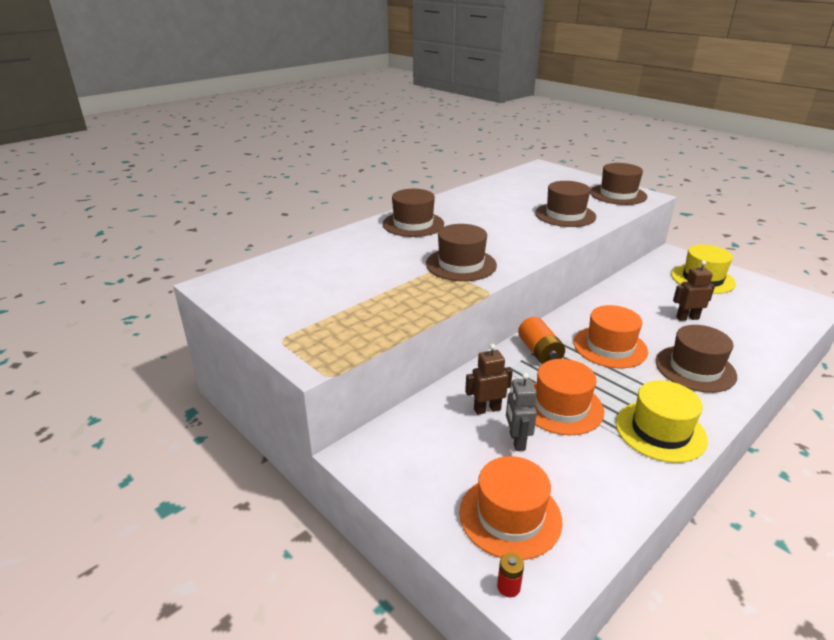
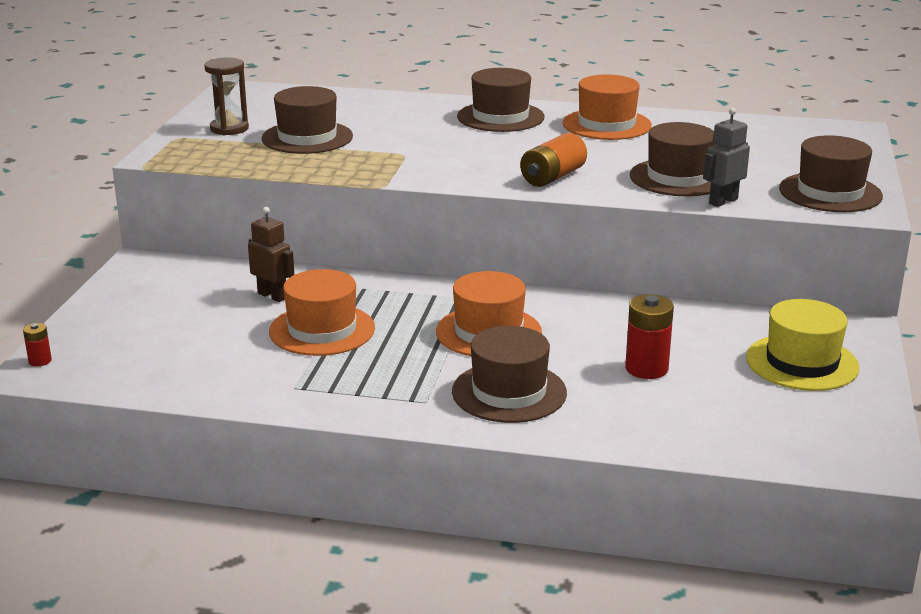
camera: 55 degrees right, 5 degrees down
(296, 312) = (229, 129): none -> brown hourglass
(461, 264) = (430, 160): brown hat -> brown hat (307, 137)
(510, 516) = (124, 343): orange hat -> orange hat (606, 124)
(517, 441) = (236, 321): grey robot -> grey robot (723, 201)
(539, 352) = (418, 296): orange battery -> orange battery (552, 177)
(660, 431) = (340, 390): yellow hat -> none
(687, 318) = (646, 368): brown robot -> red battery

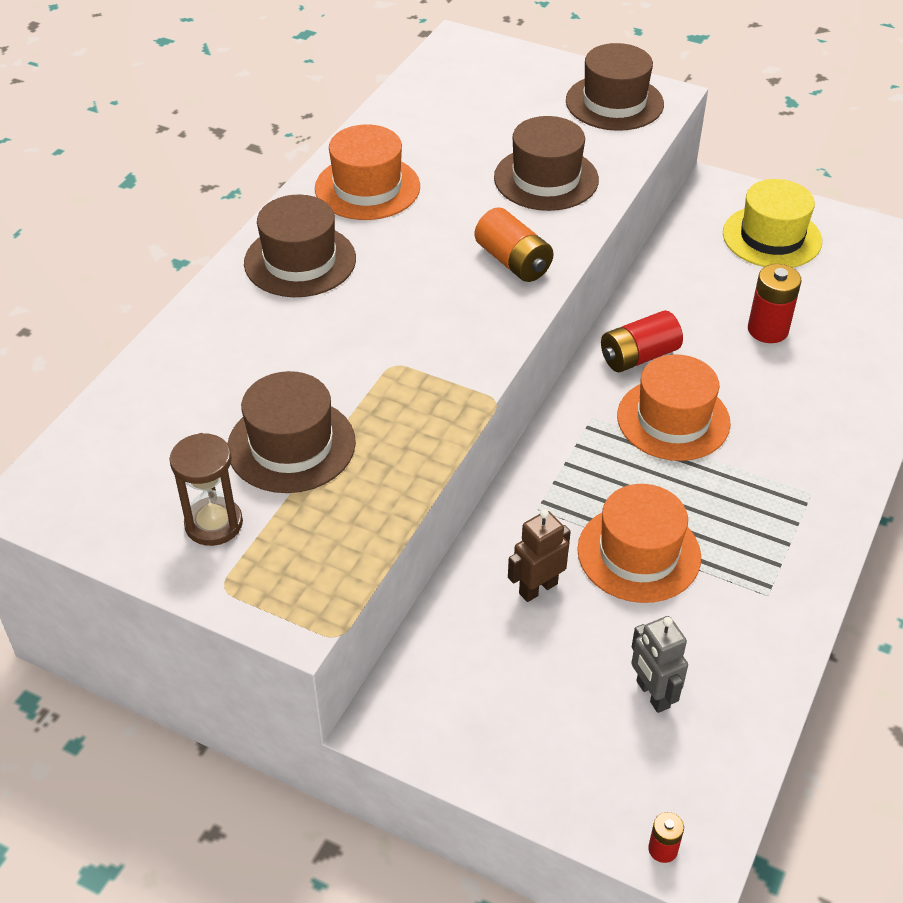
camera: 75 degrees left, 20 degrees up
(509, 392) = (799, 430): brown hat -> none
(562, 311) = (638, 356): none -> red battery
(723, 201) = (616, 168): grey robot -> grey robot (652, 694)

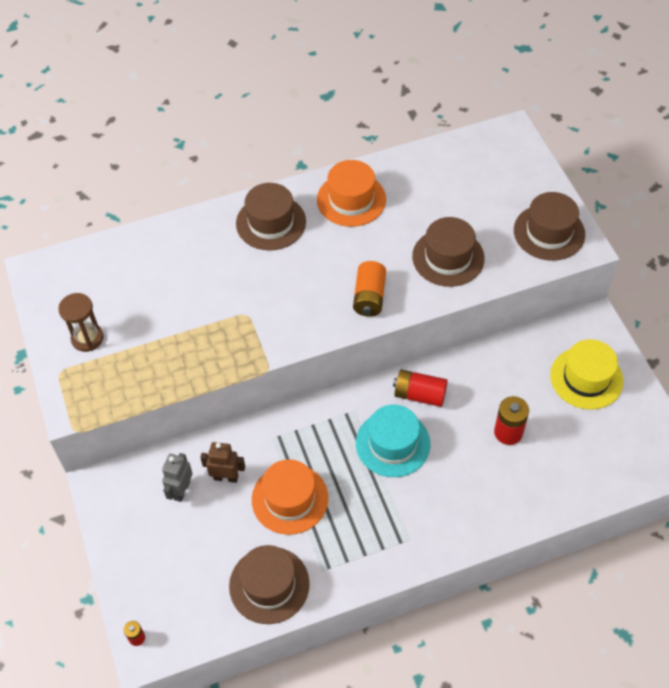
camera: 45 degrees right, 10 degrees up
(291, 445) = (157, 323): brown hat -> brown hat (269, 585)
(652, 694) = (213, 569): grey robot -> grey robot (181, 490)
(673, 419) = (393, 443): orange hat -> turquoise hat

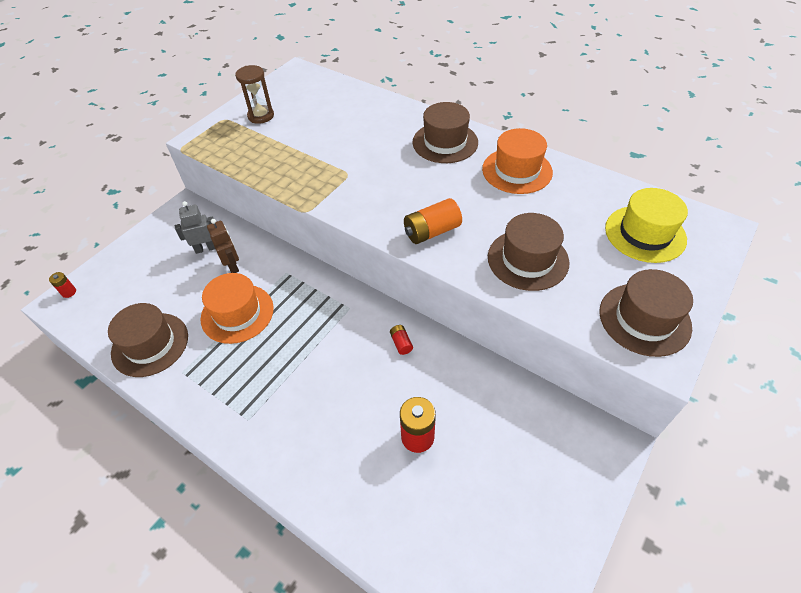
camera: 55 degrees right, 5 degrees down
(393, 443) = (337, 352): turquoise hat -> none
(419, 394) = (401, 343): red battery -> red battery, size x0.52
(586, 378) = (540, 474): yellow hat -> yellow hat (645, 234)

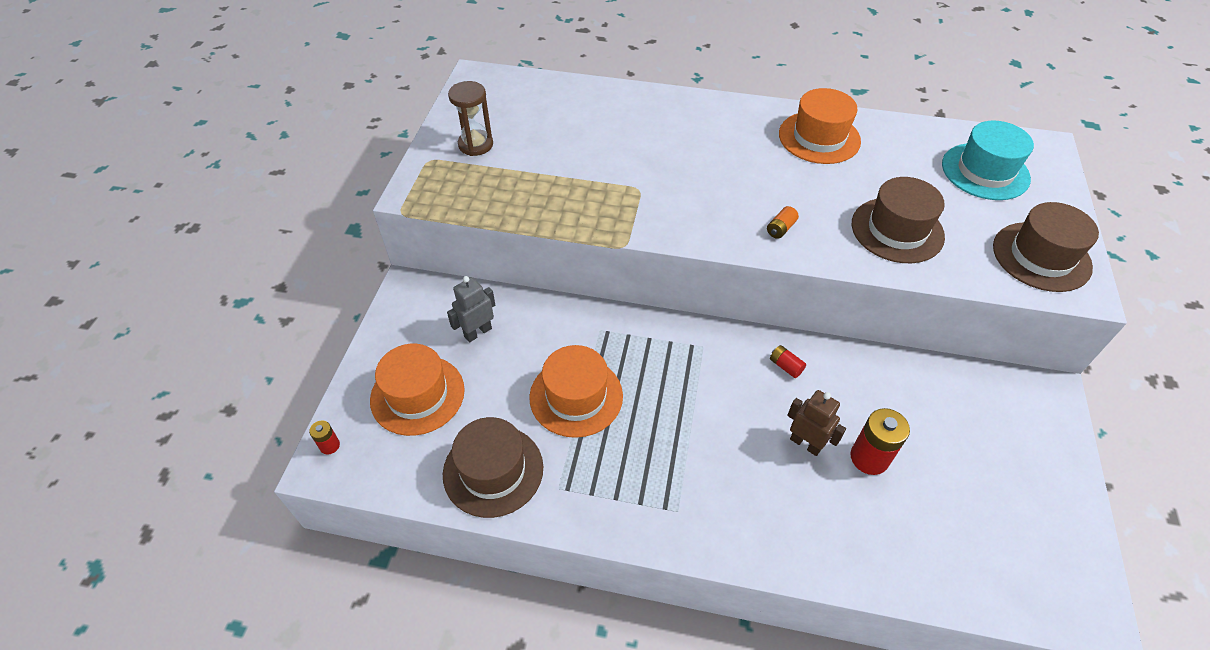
camera: 25 degrees left, 0 degrees up
(141, 277) = (417, 395): none -> orange hat
(232, 266) = (528, 342): brown robot -> brown robot (805, 443)
(432, 231) = (780, 229): orange battery -> orange battery, size x0.52
(445, 142) = (721, 124): brown hat -> none
(645, 234) = (985, 171): yellow hat -> turquoise hat

